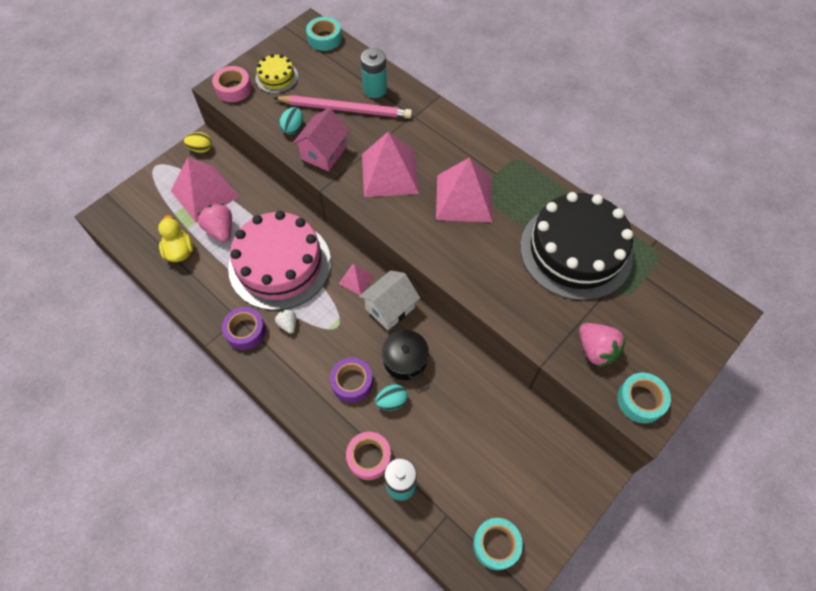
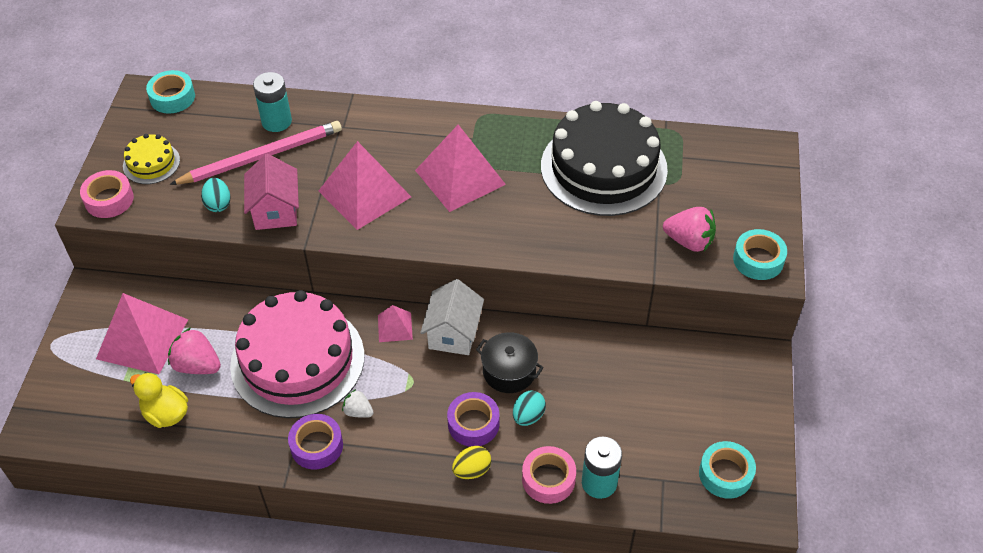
camera: 35 degrees left, 10 degrees down
(201, 149) = (94, 296): yellow egg -> yellow egg (472, 470)

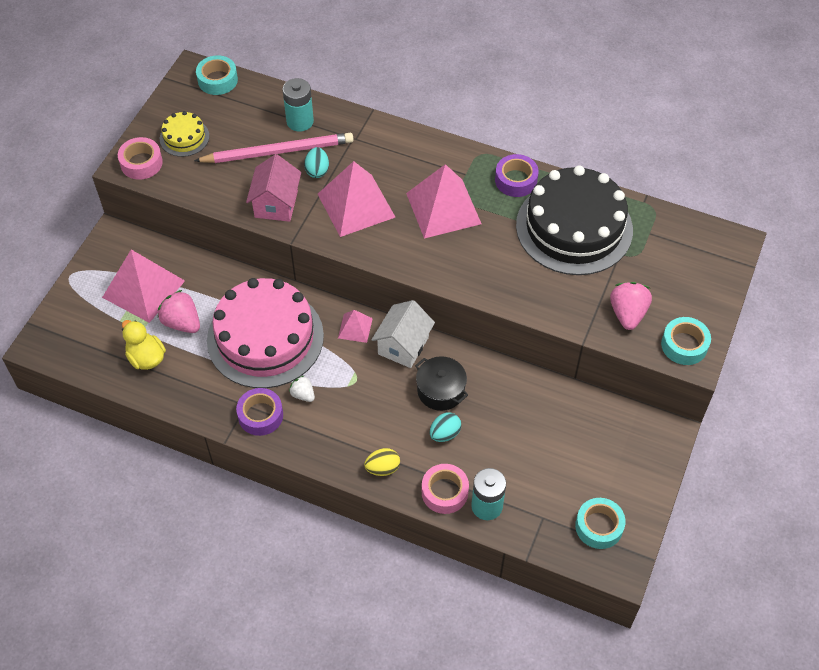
camera: 15 degrees right, 5 degrees up
(218, 204) = (230, 187): turquoise egg -> turquoise egg (317, 170)
(473, 424) = (396, 429): purple tape -> purple tape (516, 180)
(689, 241) = (627, 313): pink strawberry -> pink strawberry turned 120 degrees counterclockwise

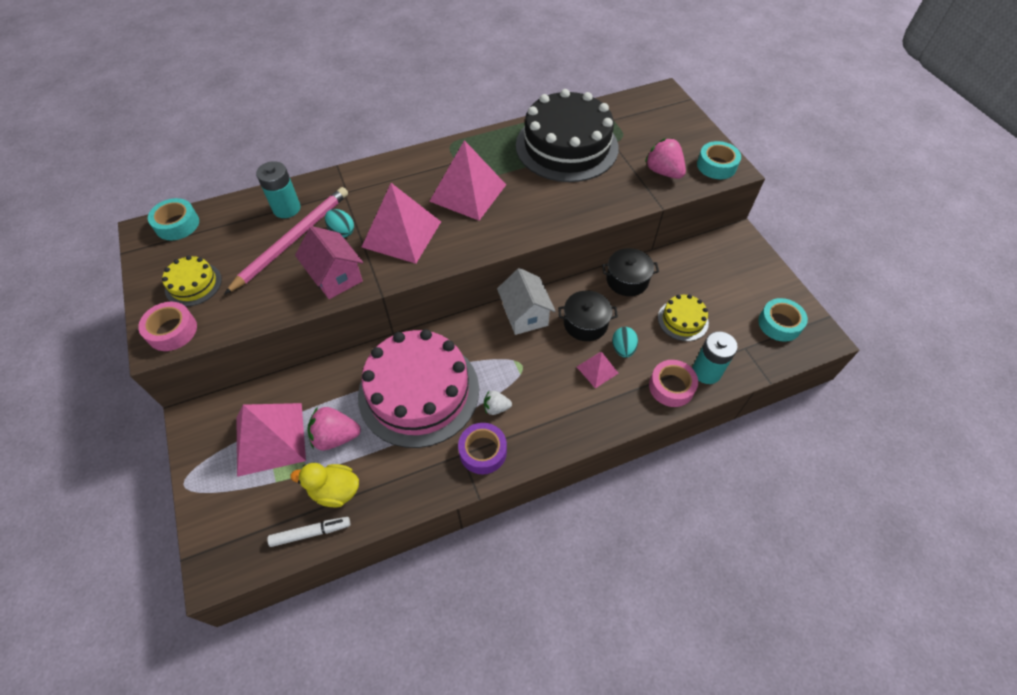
camera: 45 degrees left, 0 degrees up
(107, 371) = (311, 533): none -> white marker
(355, 328) = (477, 330): pink pyramid -> pink pyramid (597, 370)
(382, 468) = (613, 408): yellow egg -> none
(516, 180) = (494, 144): purple tape -> none
(518, 385) = (627, 280): none -> black pot
(521, 454) = (683, 320): none -> yellow cake

